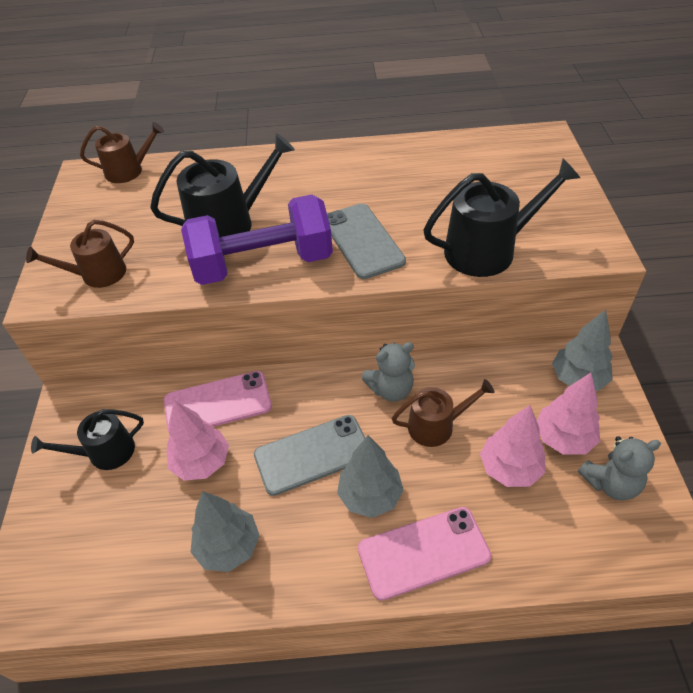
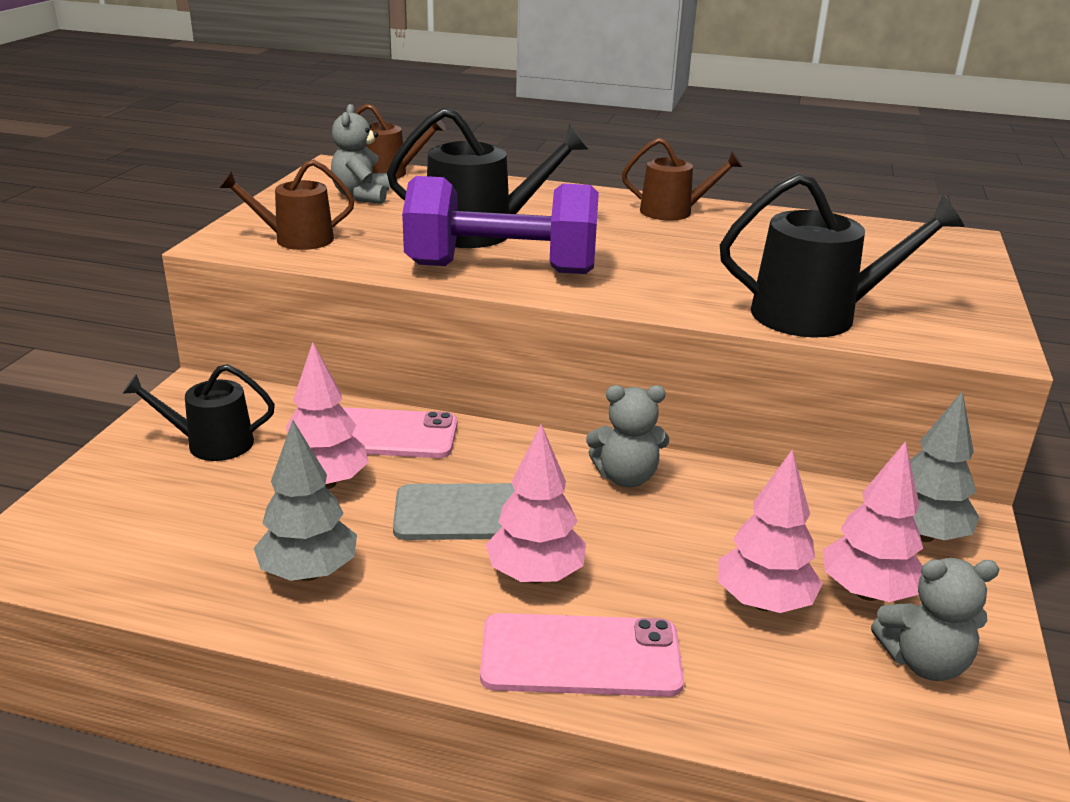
camera: 15 degrees right, 20 degrees down
(121, 206) = (361, 196): none -> grey teddy bear
(362, 241) = (645, 275): grey phone -> none
(370, 496) = (535, 575): grey tree -> pink tree
(436, 425) = (673, 529): brown watering can -> brown watering can (673, 212)

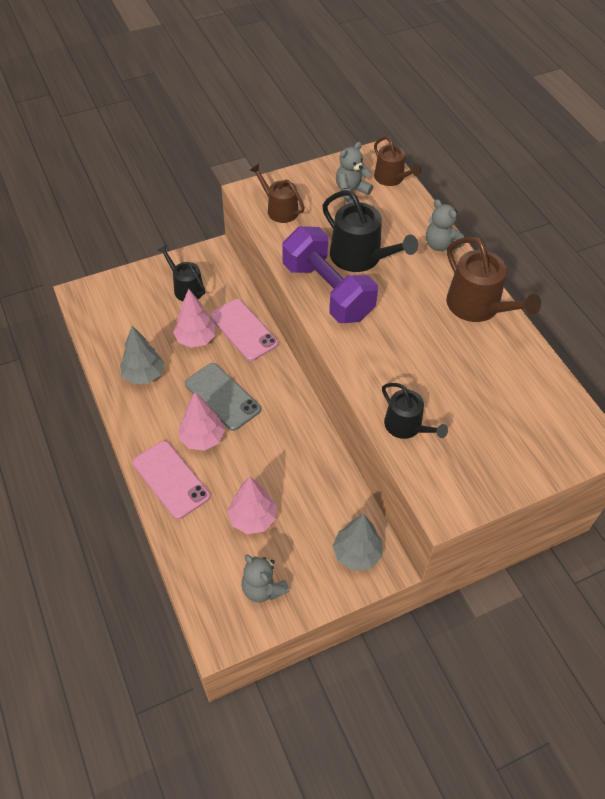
camera: 50 degrees right, 25 degrees up
(626, 477) = (295, 427): grey teddy bear -> grey teddy bear (440, 245)
(673, 212) = (478, 307): brown watering can -> brown watering can, size x1.57
(817, 315) = (406, 426): black watering can -> black watering can, size x0.64
(867, 592) = (292, 551): pink tree -> none

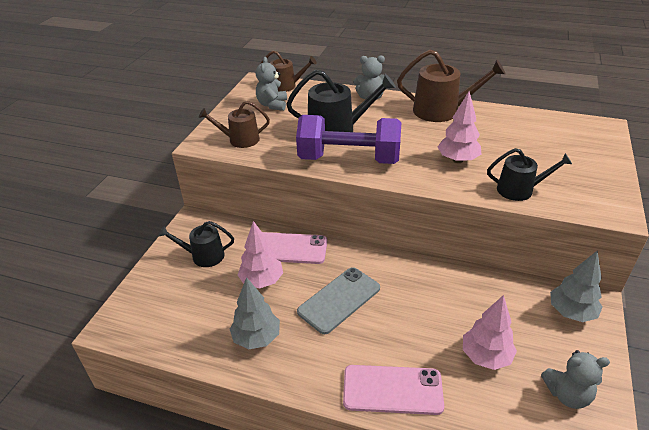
camera: 45 degrees left, 15 degrees down
(202, 438) = (369, 339): pink tree -> pink tree (457, 160)
(222, 396) = (339, 300): grey phone -> grey phone turned 45 degrees counterclockwise

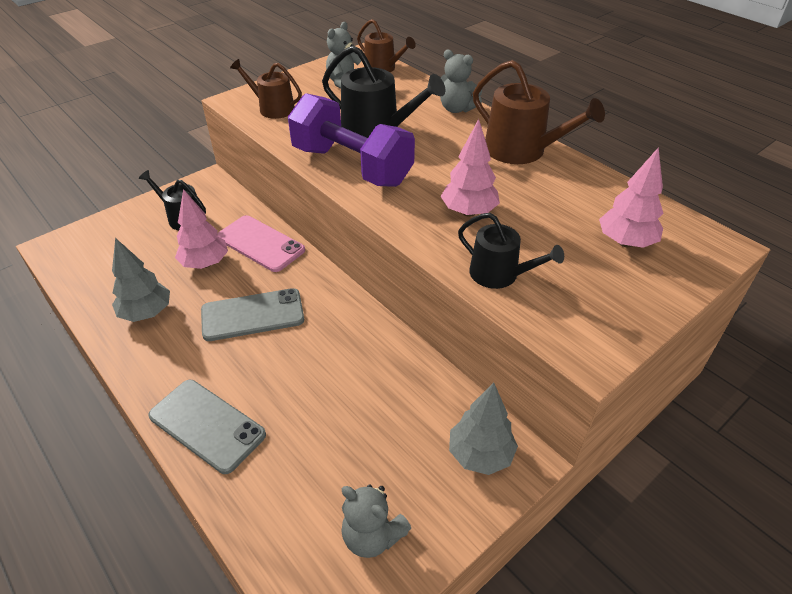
camera: 30 degrees right, 5 degrees up
(392, 390) = (207, 425): pink phone -> grey phone
(485, 357) = (330, 446): pink tree -> pink tree (625, 242)

